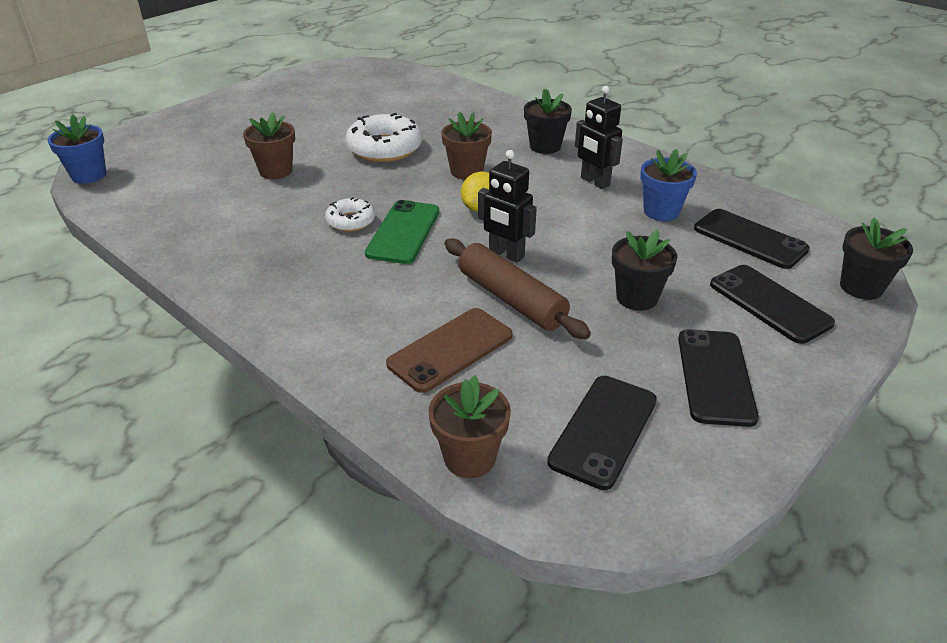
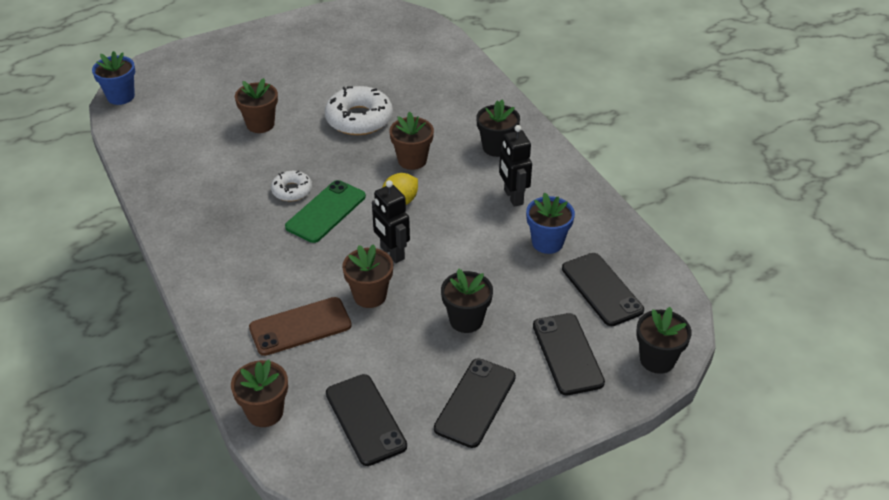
camera: 20 degrees right, 5 degrees up
(511, 299) = (370, 296): brown rolling pin -> brown flower pot
(603, 430) = (365, 419): black phone -> black phone turned 75 degrees counterclockwise

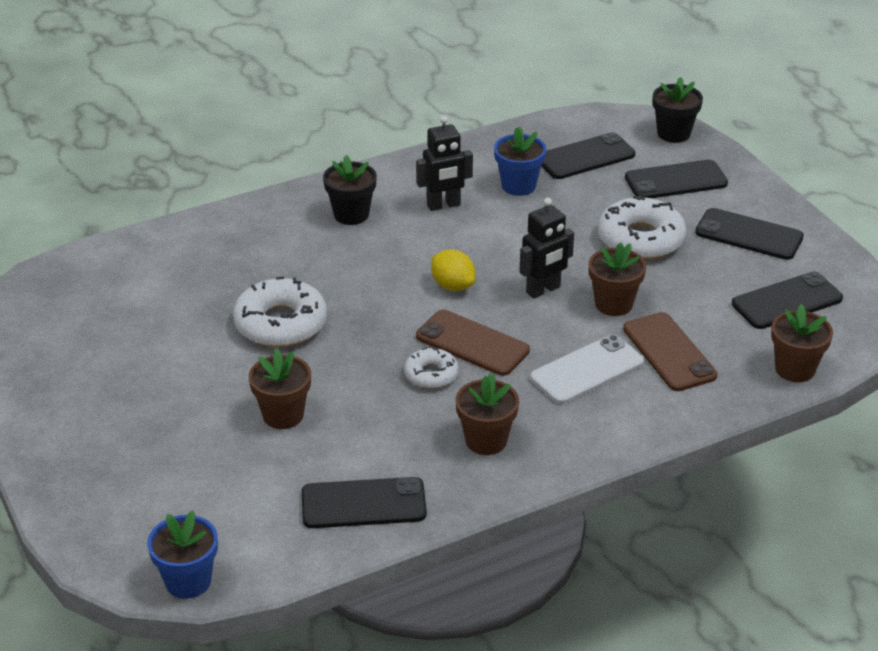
camera: 90 degrees left, 5 degrees down
(165, 161) = (363, 504): none -> black phone
(284, 275) = (587, 370): none -> white phone
(326, 212) = (472, 343): green phone -> brown phone
(412, 160) = (373, 278): brown flower pot -> brown flower pot (486, 440)
(466, 320) = (640, 239): black flower pot -> white donut

